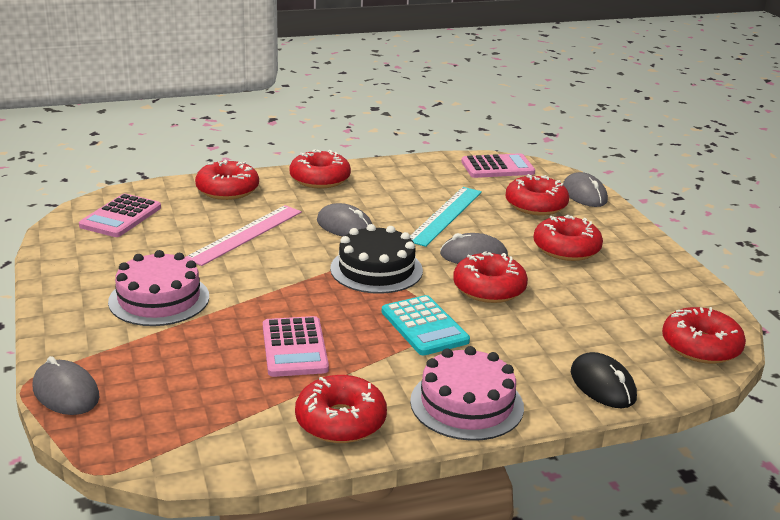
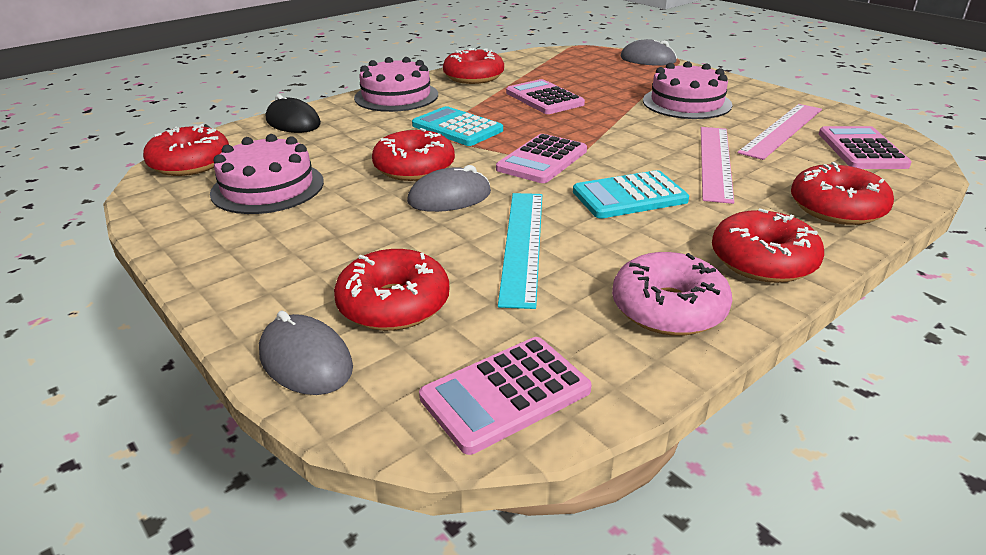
camera: 160 degrees right, 5 degrees up
(140, 246) = (782, 130): none -> pink ruler
(345, 226) = (629, 196): grey mouse -> turquoise calculator
(376, 269) = (542, 160): black cake -> pink calculator
(397, 174) = (668, 308): none -> pink donut
(566, 248) = (332, 235): red donut -> none
(618, 299) = (268, 187): none -> pink cake

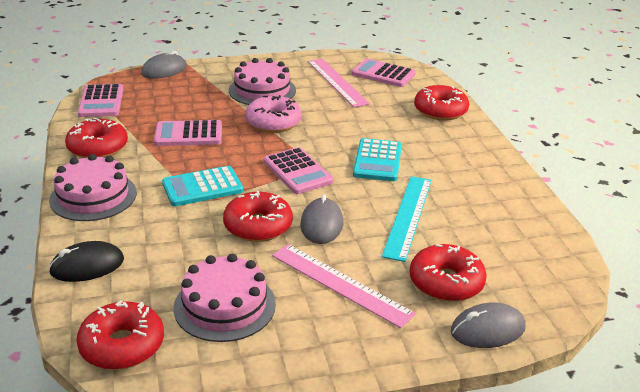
camera: 65 degrees left, 0 degrees up
(505, 394) = (549, 267): pink calculator -> pink calculator (101, 101)
(522, 244) = (408, 216): turquoise ruler -> turquoise ruler turned 75 degrees clockwise
(668, 308) = (503, 195): pink donut -> pink donut (273, 122)
(715, 162) = (358, 118): pink ruler -> pink ruler (340, 284)
(763, 261) = (476, 152): red donut -> none

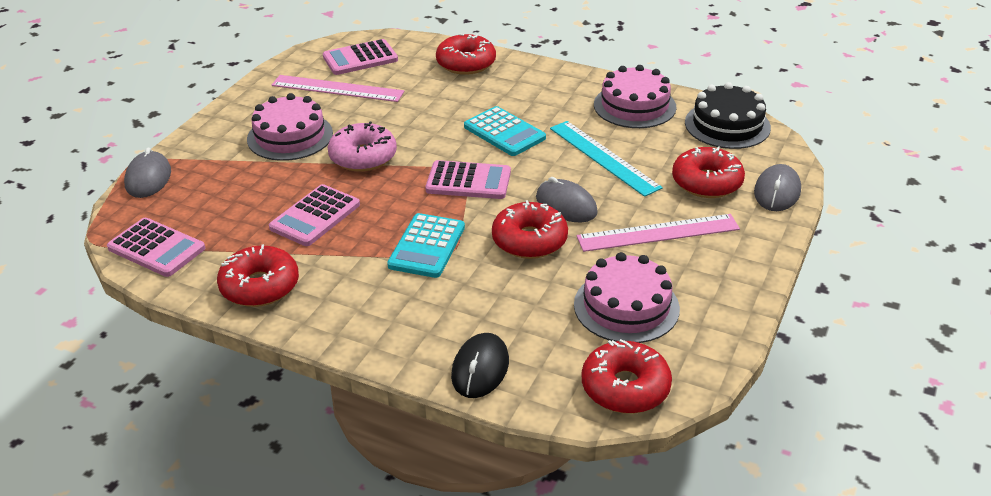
camera: 50 degrees left, 5 degrees up
(93, 196) = (357, 323): pink cake -> pink cake (634, 106)
(549, 261) = (727, 125): none -> black cake

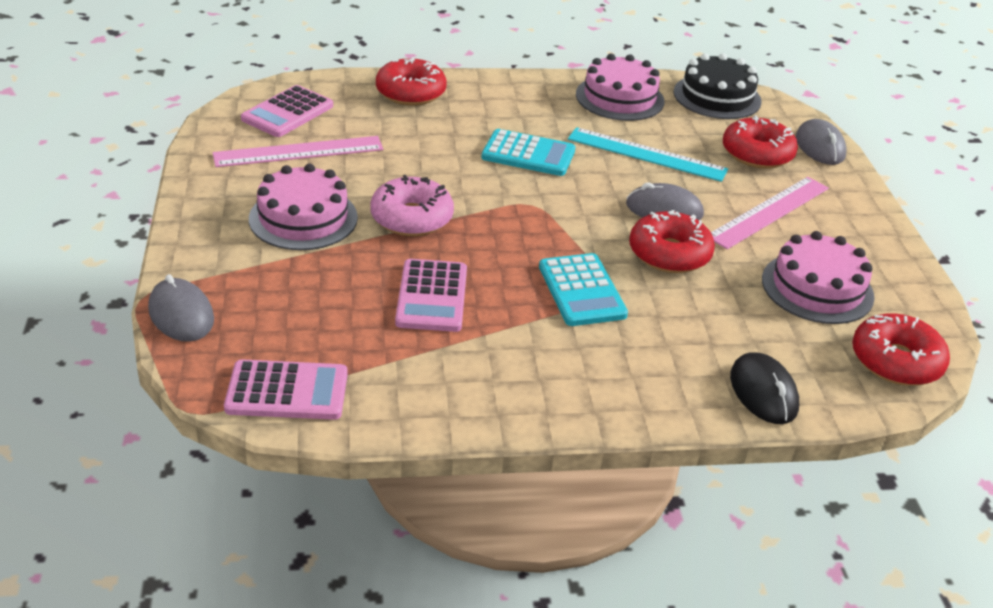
camera: 35 degrees left, 0 degrees up
(260, 286) = (457, 391): red donut -> none
(468, 181) = (548, 213): pink calculator -> none

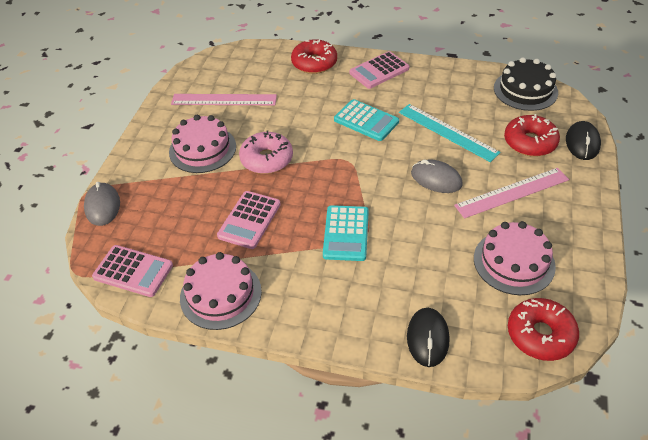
camera: 25 degrees right, 10 degrees up
(287, 113) = (231, 70): pink calculator -> pink calculator (379, 71)
(619, 98) = (453, 83): pink cake -> pink cake (220, 294)
(669, 254) = (421, 215): red donut -> none
(820, 147) = (582, 143): grey mouse -> black mouse

